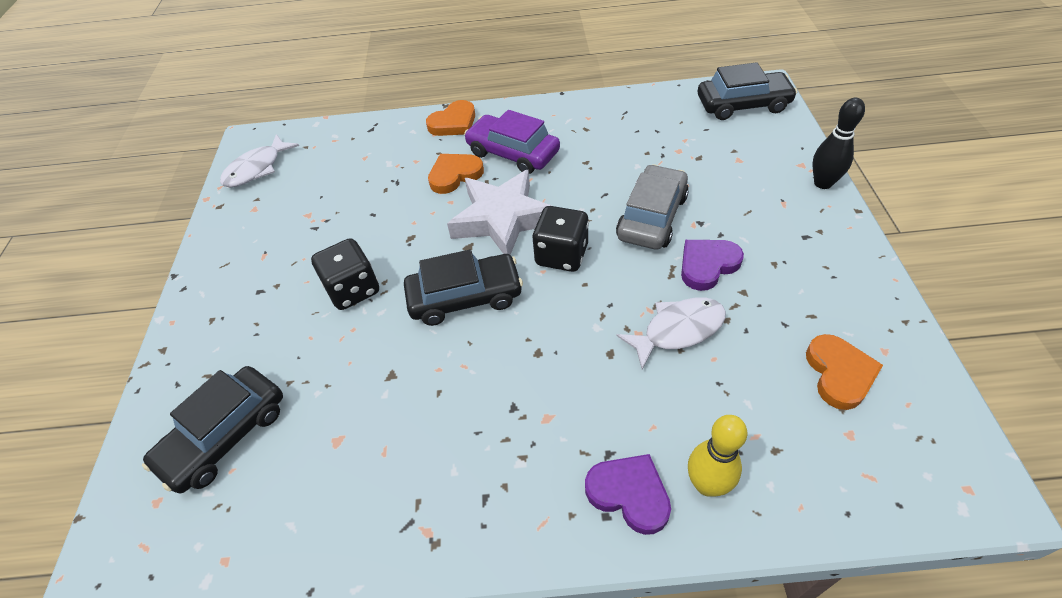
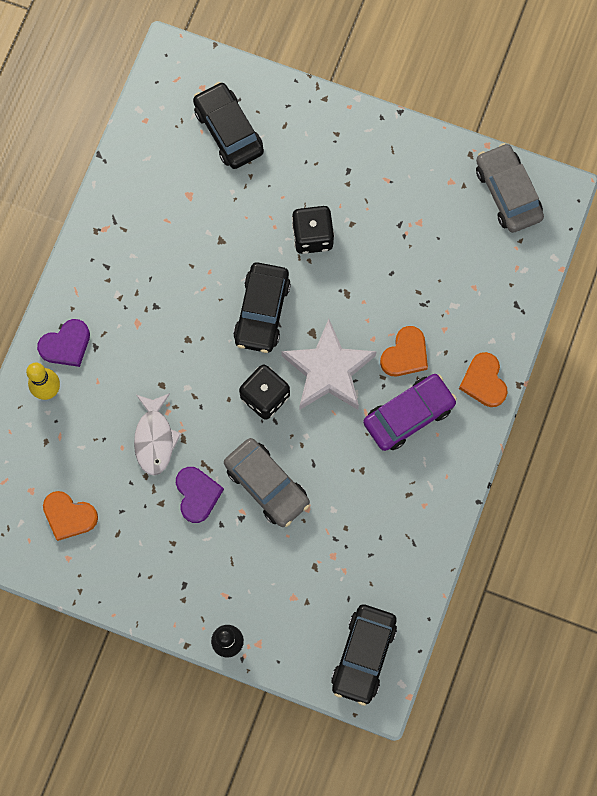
camera: 110 degrees right, 25 degrees up
(257, 169) = (507, 193): white fish -> grey car
(455, 175) = (405, 354): orange heart -> orange heart turned 45 degrees clockwise

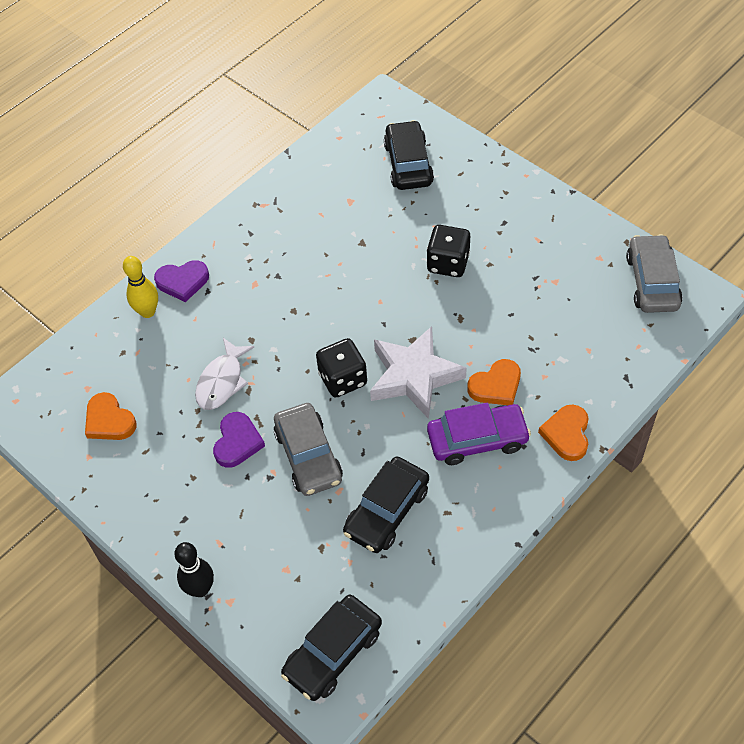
camera: 25 degrees right, 20 degrees down
(262, 311) = (373, 308): black car -> black car (387, 511)

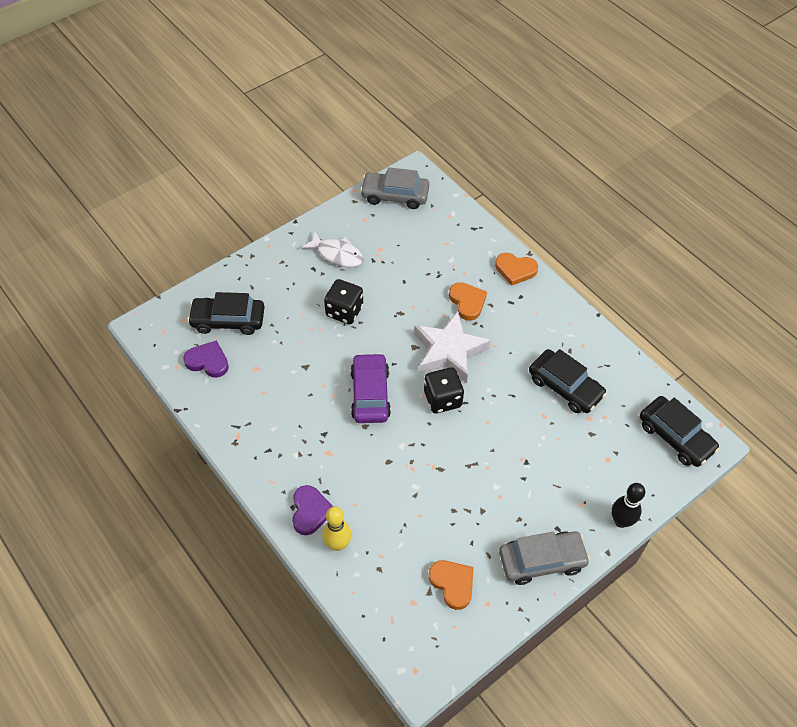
camera: 85 degrees left, 0 degrees up
(109, 421) = (452, 584): orange heart -> orange heart turned 90 degrees counterclockwise
(222, 381) = (428, 488): white fish -> white fish (337, 254)
(237, 442) = (490, 482): purple heart -> purple heart (208, 361)
(308, 456) = (510, 432): grey car -> grey car (542, 561)
(477, 439) = (512, 322): purple car -> purple car (370, 394)

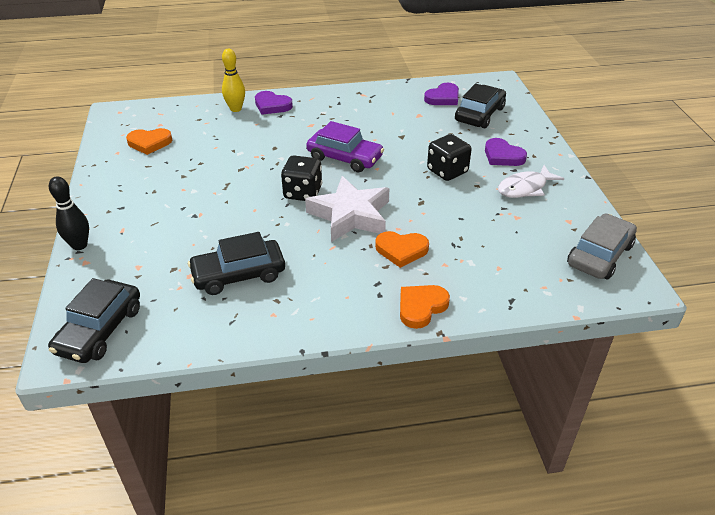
camera: 120 degrees right, 15 degrees down
(296, 281) = (503, 156): none -> purple heart
(542, 561) = (110, 188): grey car -> none
(675, 436) = (100, 330): black car -> black car turned 60 degrees counterclockwise

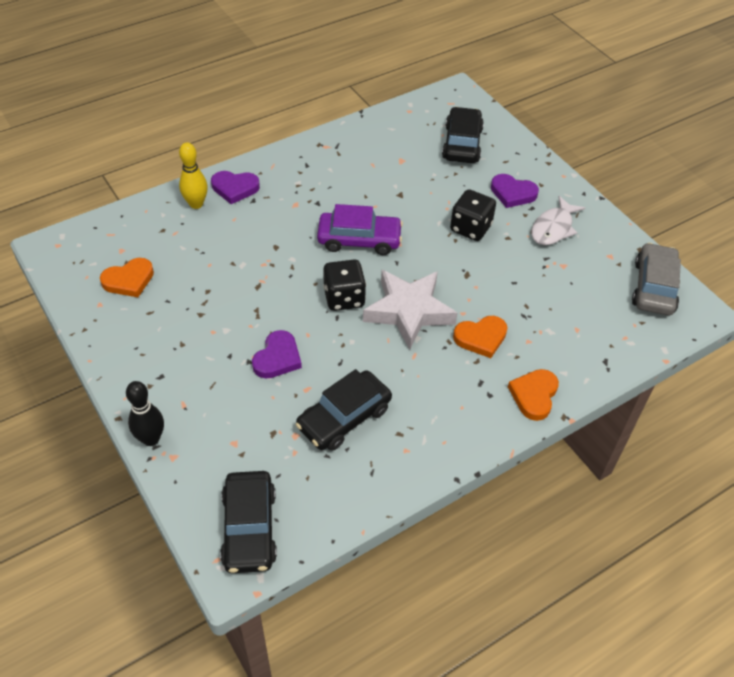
camera: 25 degrees left, 10 degrees up
(443, 98) = (413, 129): purple heart -> purple heart (277, 358)

